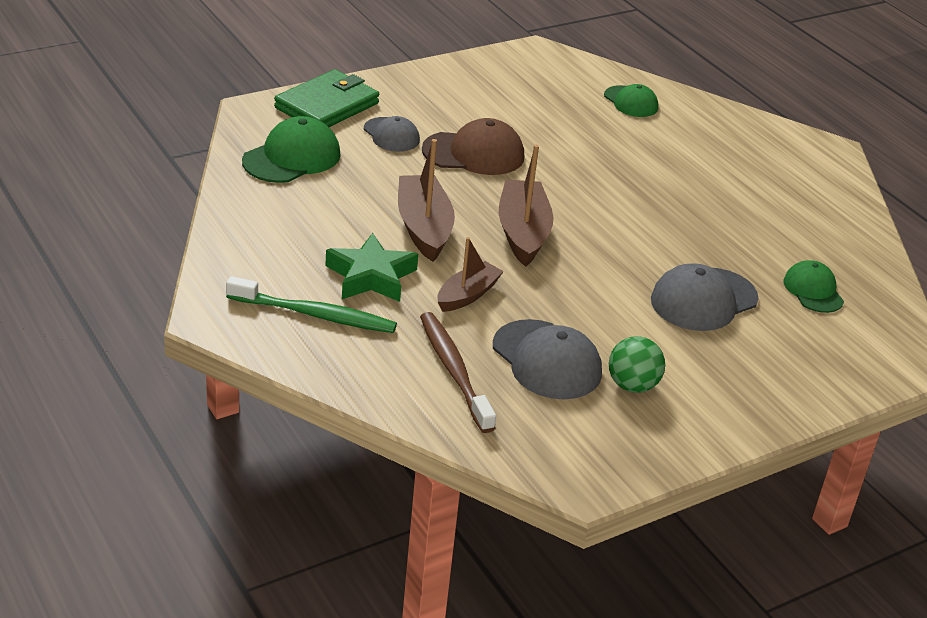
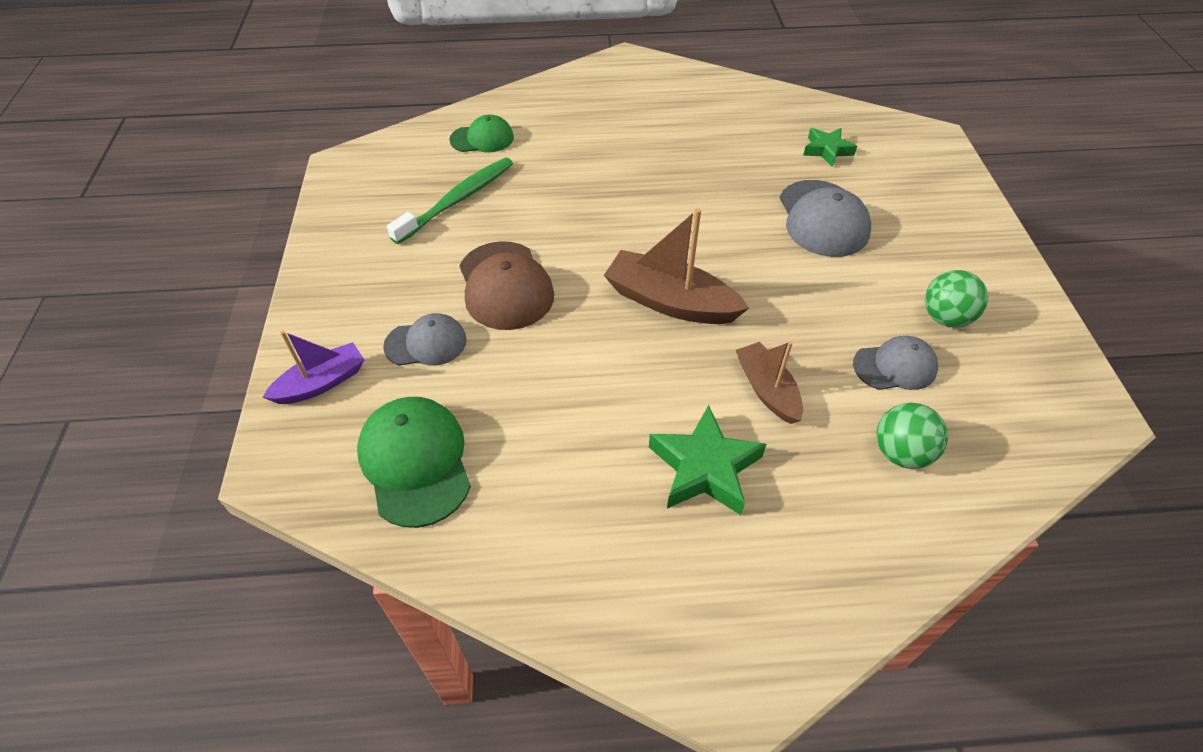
camera: 60 degrees left, 15 degrees up
(315, 315) = (765, 556): green toothbrush -> green toothbrush (457, 200)
(327, 105) = (321, 383): green wallet -> purple boat
(424, 228) = (627, 382): brown boat -> none
(454, 371) = (901, 453): brown toothbrush -> green ball
(474, 153) = (505, 285): brown cap -> brown cap turned 135 degrees clockwise
(546, 360) = (895, 366): grey cap -> grey cap, size x0.63
(813, 290) = (827, 150): green cap -> green star

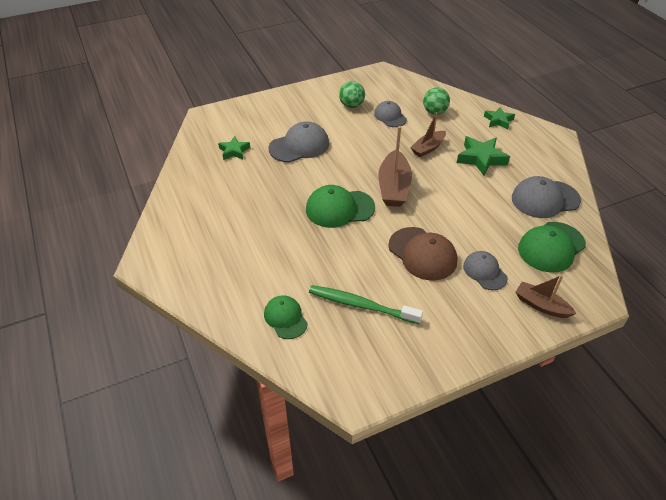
camera: 110 degrees left, 5 degrees down
(321, 383) = (541, 305): purple boat -> brown boat
(505, 285) = (422, 254): brown cap -> brown cap turned 90 degrees clockwise
(535, 522) = (545, 199): none -> grey cap
(647, 226) = (339, 208): none -> green cap
(842, 575) = (498, 120): none -> green star

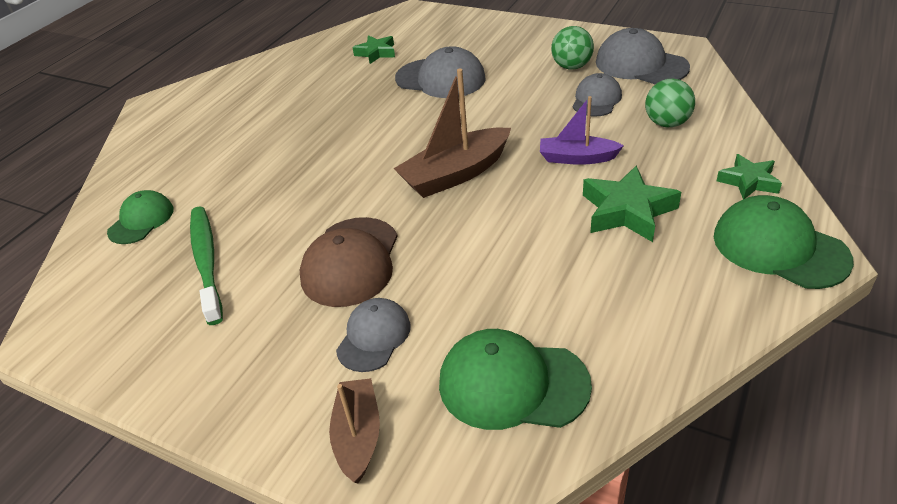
camera: 55 degrees right, 5 degrees down
(339, 208) = (363, 159): green cap -> green cap (779, 247)
(428, 148) = (577, 158): brown boat -> purple boat
(545, 199) = (625, 321): grey cap -> grey cap (641, 65)

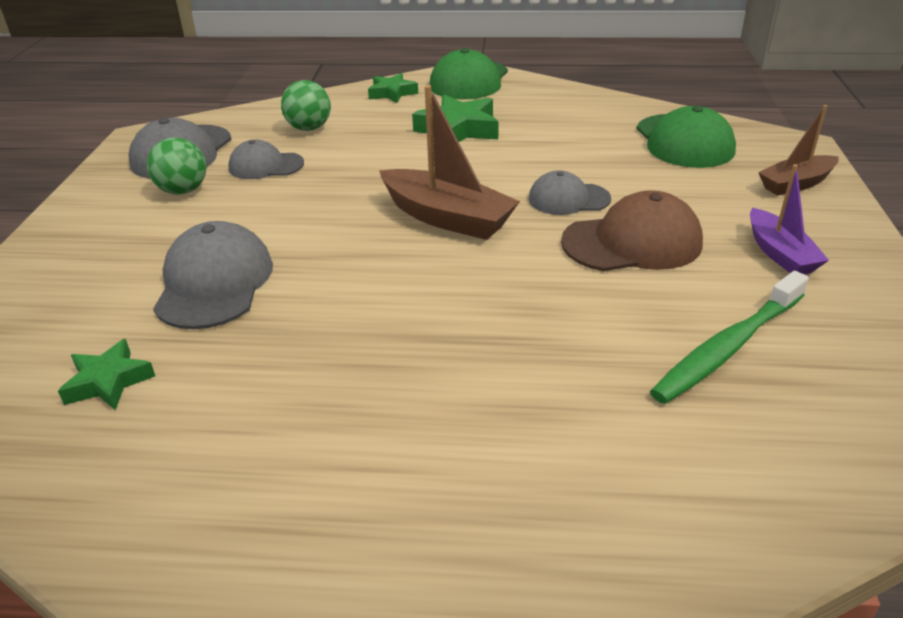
camera: 115 degrees left, 5 degrees down
(141, 220) = (723, 467): green cap -> none
(374, 337) = (706, 203): grey cap -> grey cap (568, 199)
(577, 158) = (386, 160): purple boat -> purple boat (779, 253)

